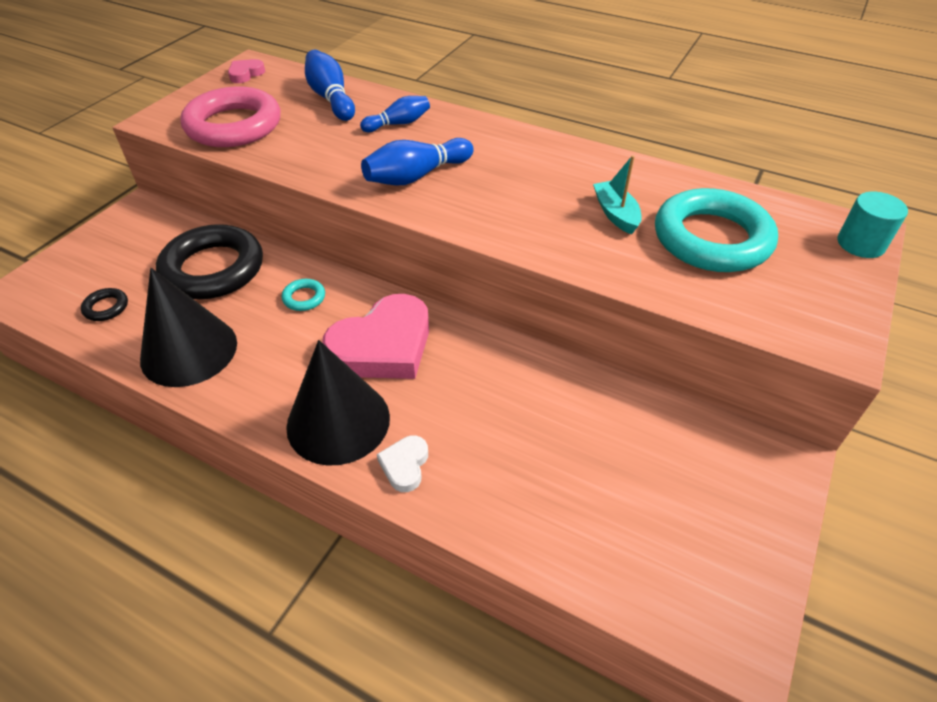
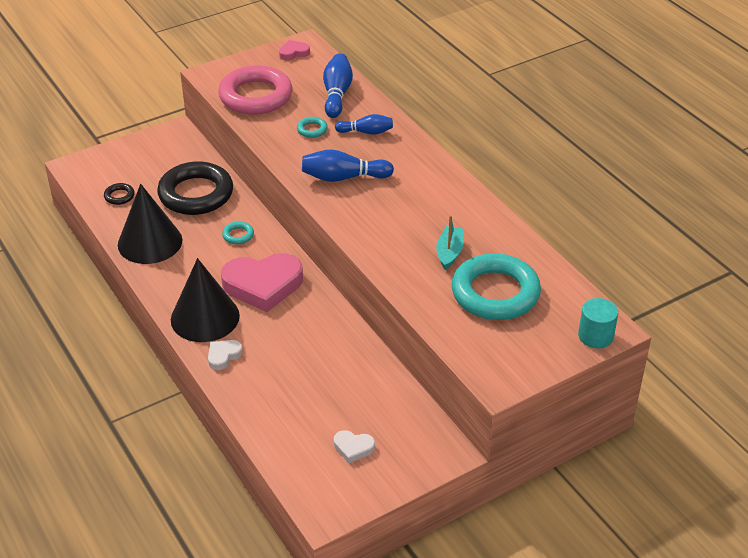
camera: 30 degrees right, 5 degrees down
(333, 139) = (312, 129): none -> turquoise ring
(680, 516) = (353, 448): none -> white heart

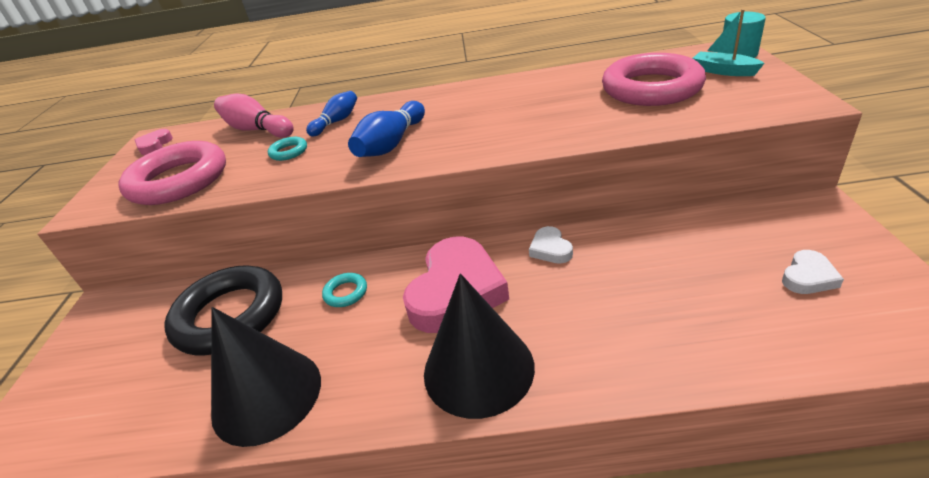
camera: 55 degrees left, 5 degrees down
(119, 196) = (132, 408): black ring -> none
(223, 356) = (574, 367): white heart -> white heart (550, 249)
(337, 94) = (256, 130): blue bowling pin -> pink bowling pin
(449, 252) = (571, 102): turquoise boat -> turquoise boat (723, 71)
(495, 293) = (651, 88): turquoise ring -> pink ring

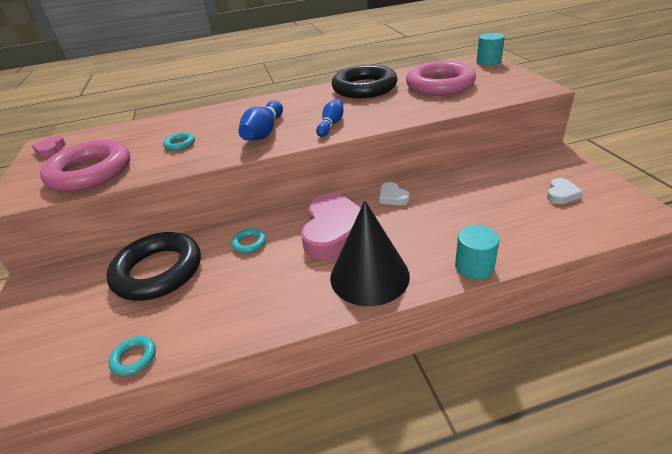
camera: 15 degrees left, 0 degrees up
(160, 435) = (134, 358): none -> turquoise ring
(256, 130) = (142, 131): pink bowling pin -> none
(267, 395) = (214, 318): black cone -> none
(336, 121) = (210, 121): blue bowling pin -> blue bowling pin (331, 125)
(545, 86) = (364, 88): none -> black ring
(632, 381) = (474, 267): none -> turquoise cylinder
(723, 71) = (483, 72): turquoise boat -> none

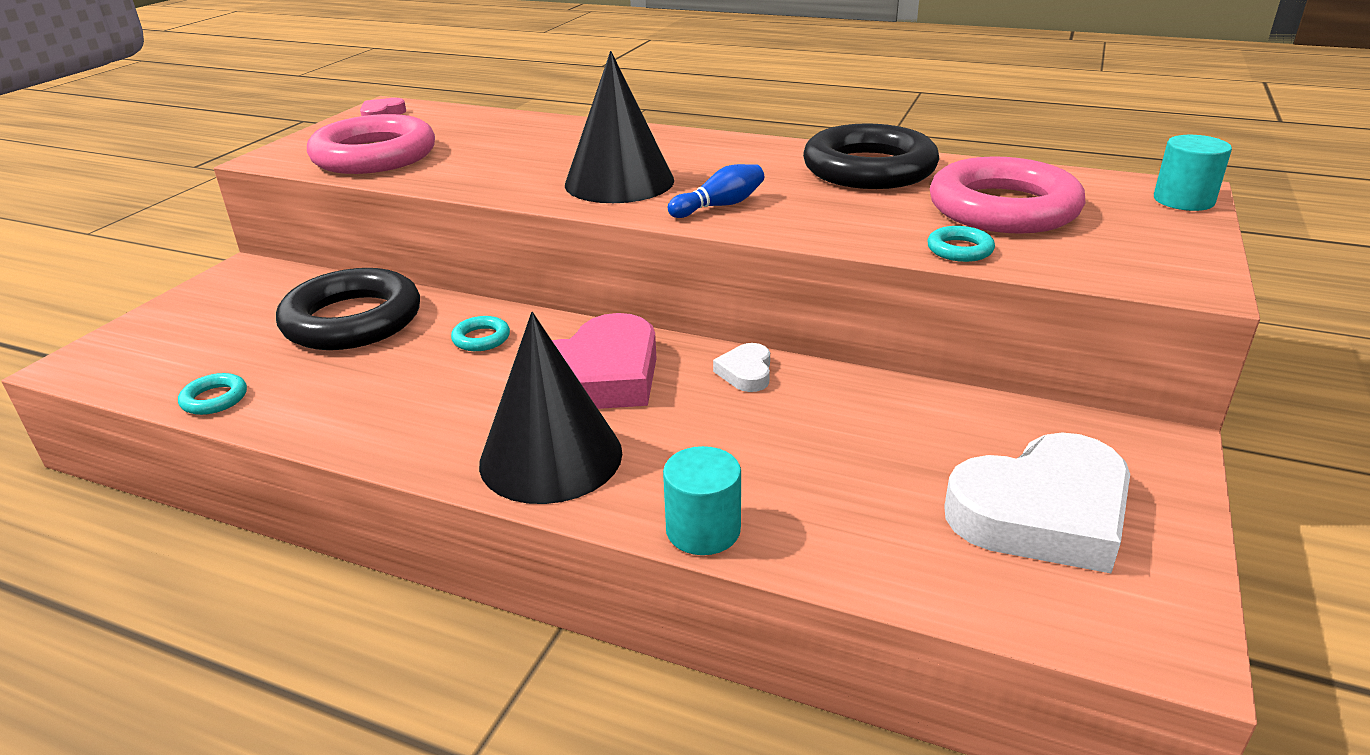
camera: 35 degrees right, 5 degrees down
(180, 144) = (505, 159): turquoise ring -> turquoise ring (959, 250)
(264, 132) = (619, 182): blue bowling pin -> black cone
(561, 194) = (1042, 513): white heart -> white heart, size x2.21

